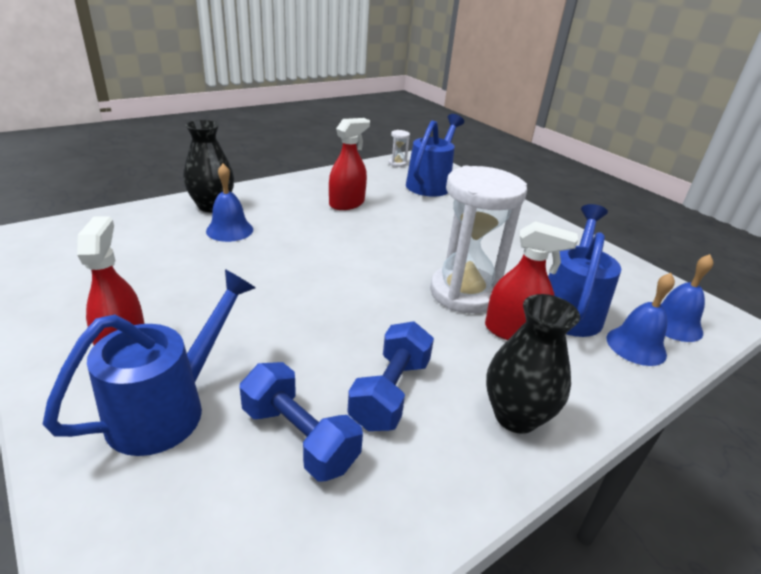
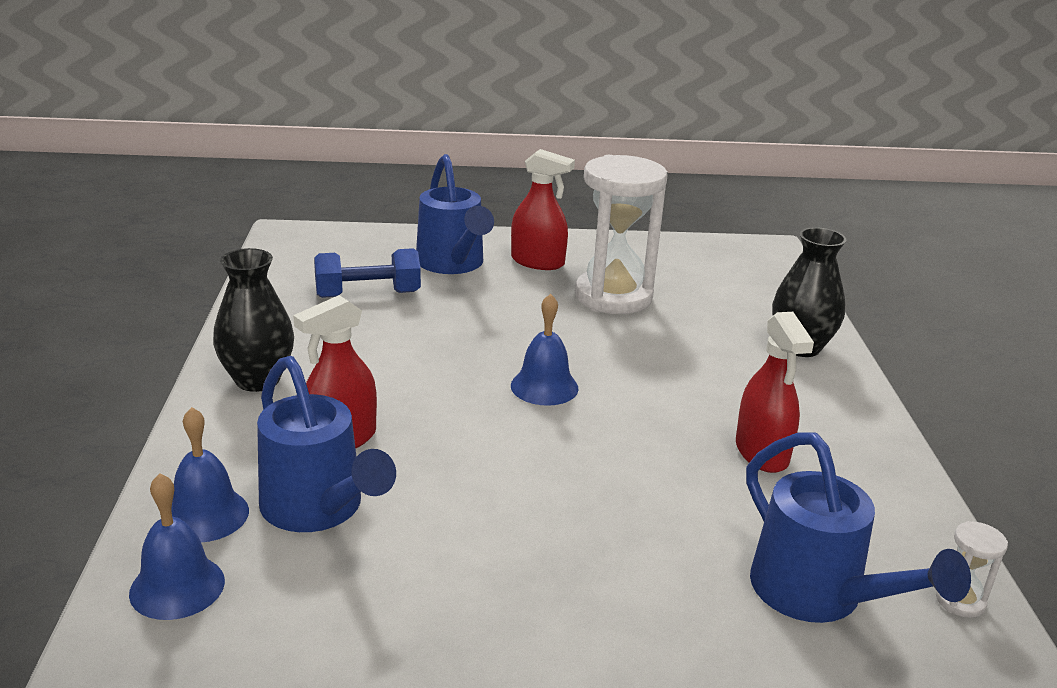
camera: 125 degrees right, 5 degrees down
(229, 230) = (721, 342): blue bell -> blue bell (544, 387)
(390, 392) = (359, 339): blue dumbbell -> none
(464, 293) = (439, 443): white hourglass -> white hourglass (613, 297)

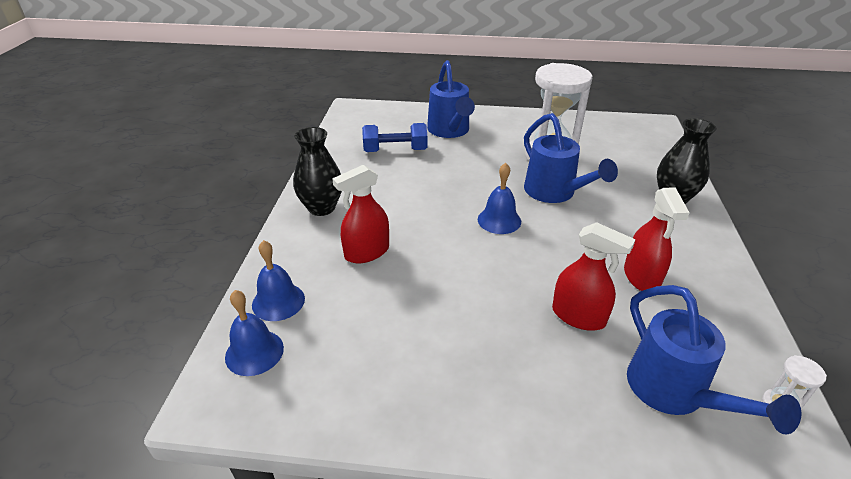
camera: 10 degrees right, 10 degrees up
(318, 509) = (347, 302): blue watering can -> blue watering can (554, 193)
(537, 262) = (503, 130): red spray bottle -> red spray bottle (578, 316)

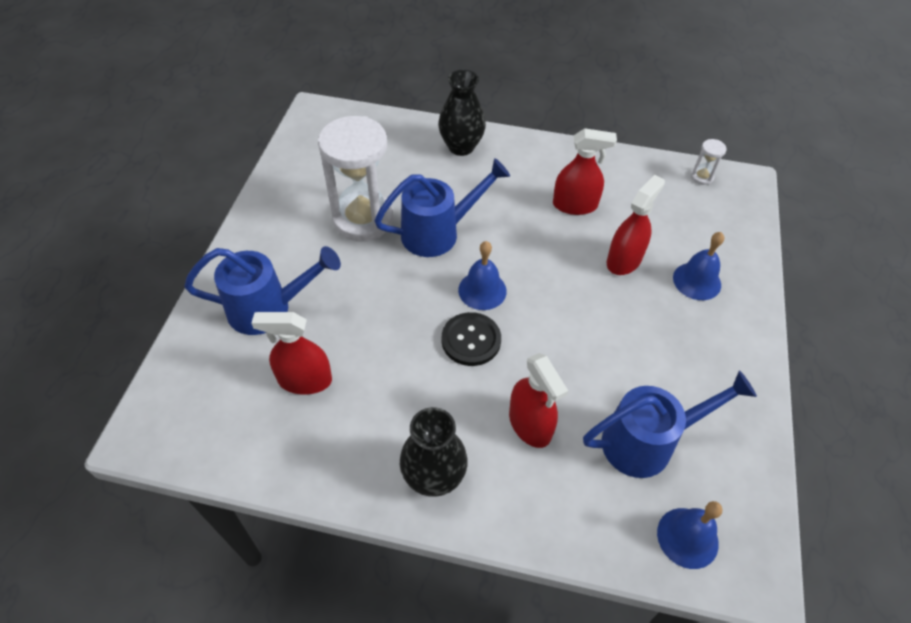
camera: 85 degrees left, 15 degrees up
(278, 301) = (612, 519): blue bell -> blue bell (697, 281)
(395, 150) = (305, 380): blue dumbbell -> red spray bottle
(444, 217) = (471, 340): none -> black button
(674, 392) = (697, 226): blue watering can -> blue watering can (647, 442)

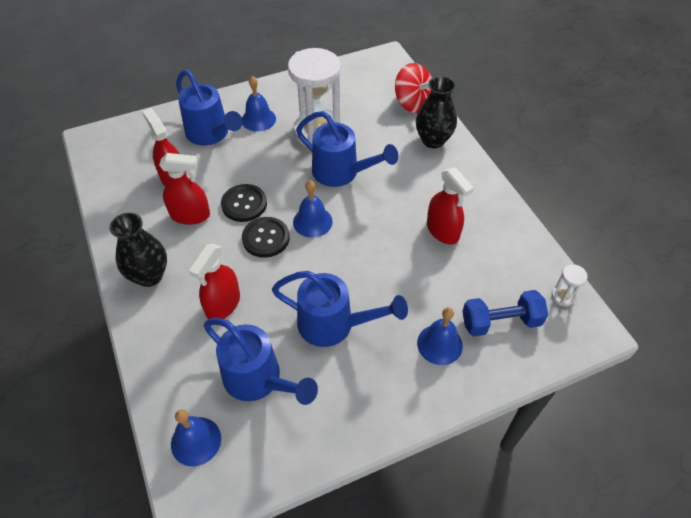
camera: 55 degrees right, 0 degrees up
(291, 255) = (258, 119): none -> blue bell
(399, 131) = (413, 103): none -> red spinning top
(406, 334) = (244, 204): none -> black button
(623, 344) = (333, 325): none -> blue watering can
(624, 260) = (416, 287): red spray bottle -> red spray bottle (190, 215)
(700, 228) = (500, 322): none -> blue dumbbell

